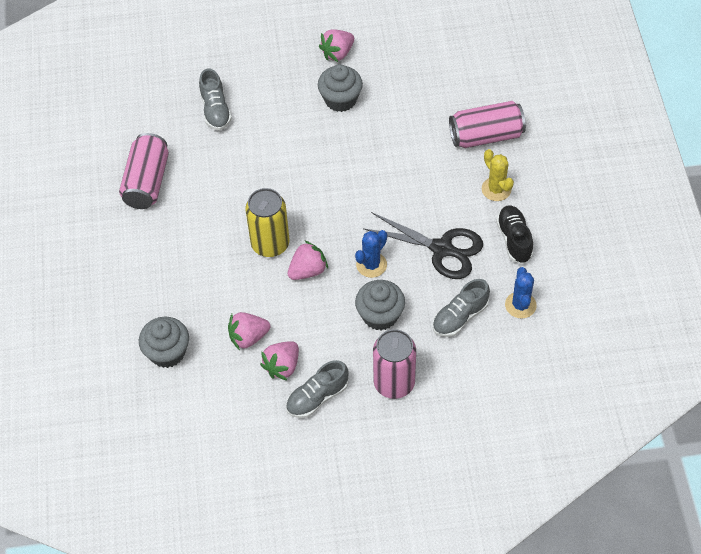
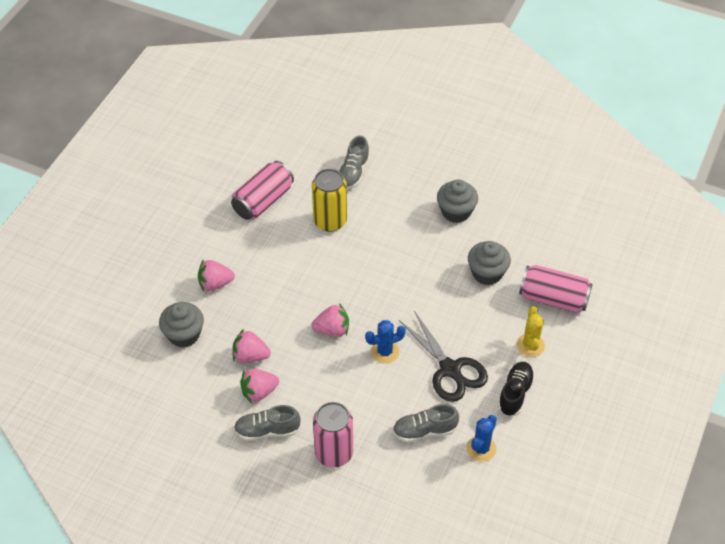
camera: 30 degrees right, 5 degrees down
(270, 244) = (319, 294): yellow can -> yellow can (330, 221)
(337, 53) = (480, 175): pink strawberry -> pink strawberry (215, 284)
(380, 315) = (362, 394): grey cupcake -> grey cupcake (487, 273)

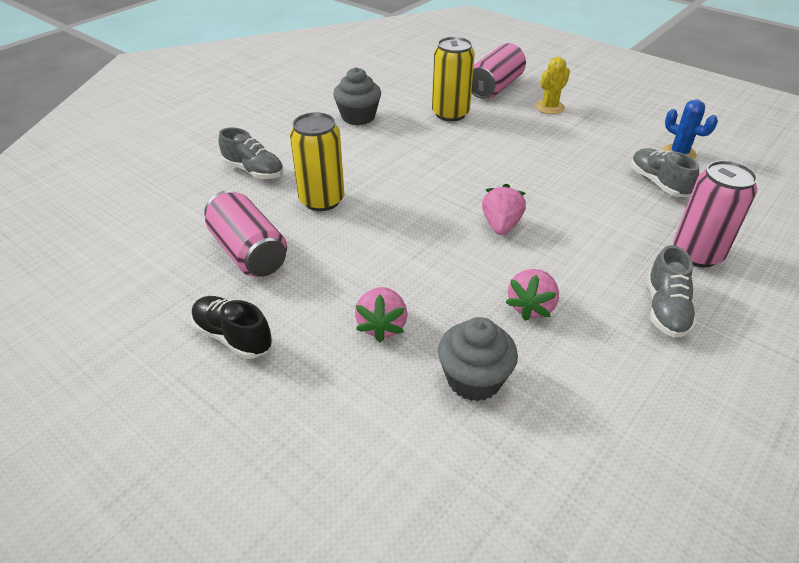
camera: 75 degrees left, 10 degrees down
(259, 392) = (597, 307): pink strawberry -> none
(385, 352) = (543, 192): blue cactus -> none
(424, 431) = (658, 183): grey shoe -> grey shoe turned 150 degrees clockwise
(450, 369) = (574, 154): black scissors -> none
(487, 273) = (450, 114): grey cupcake -> yellow can
(515, 393) = (608, 124): black shoe -> black shoe (233, 337)
(530, 345) = (549, 107): yellow cactus -> yellow cactus turned 60 degrees counterclockwise

